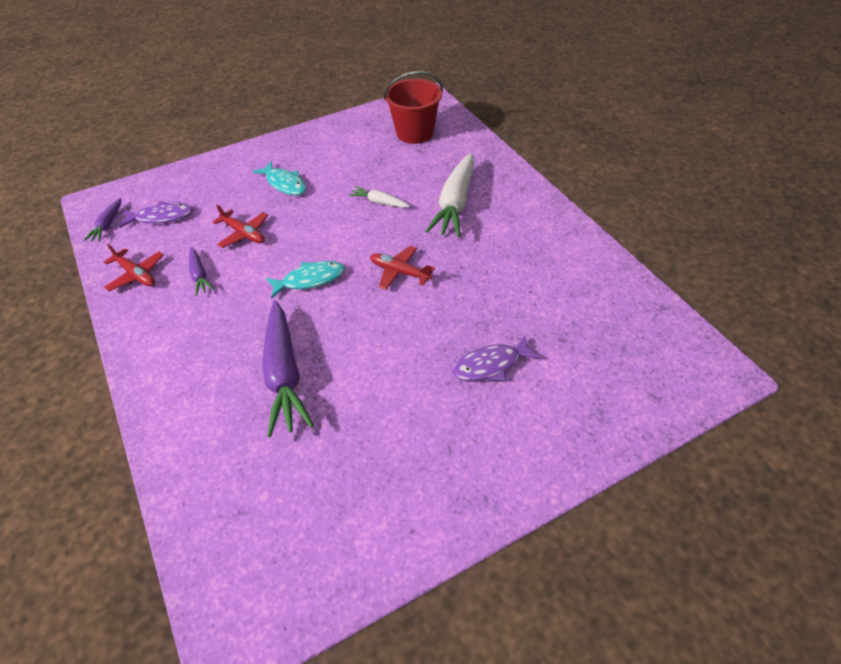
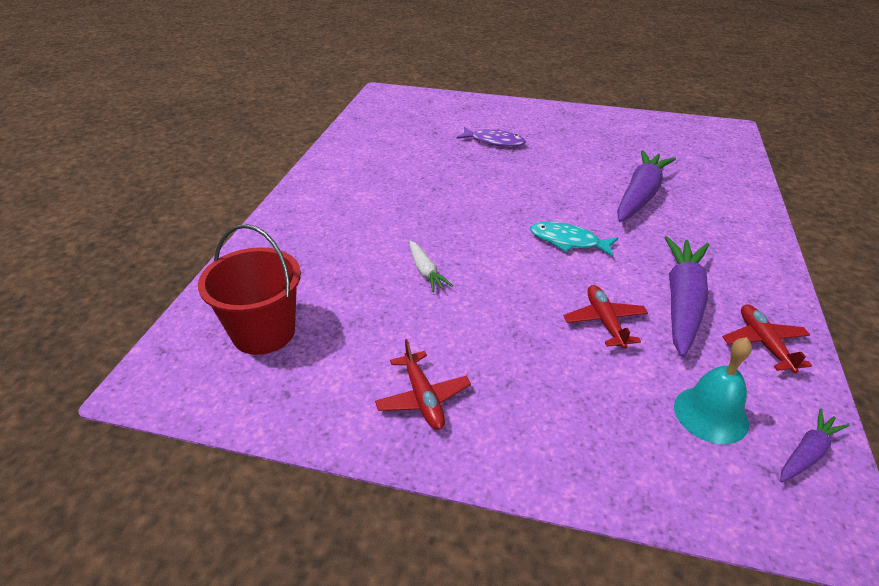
camera: 140 degrees left, 10 degrees down
(161, 217) = (711, 414): purple fish -> turquoise bell
(199, 275) = (682, 302): purple carrot -> purple carrot, size x2.02
(284, 184) = (502, 361): turquoise fish -> none
(399, 272) = (485, 208): red plane -> red plane (423, 398)
(455, 203) = (362, 230): white carrot -> none

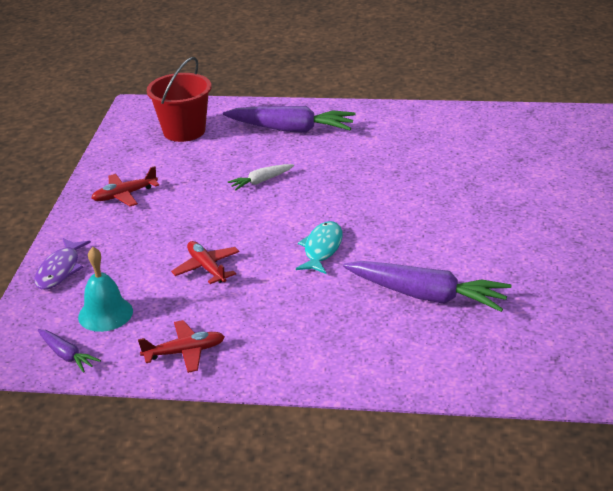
camera: 85 degrees right, 5 degrees down
(494, 142) = (515, 196): purple fish -> purple fish (60, 270)
(604, 321) = (207, 268): red plane -> red plane turned 105 degrees counterclockwise
(682, 302) = (237, 311): purple carrot -> purple carrot (291, 129)

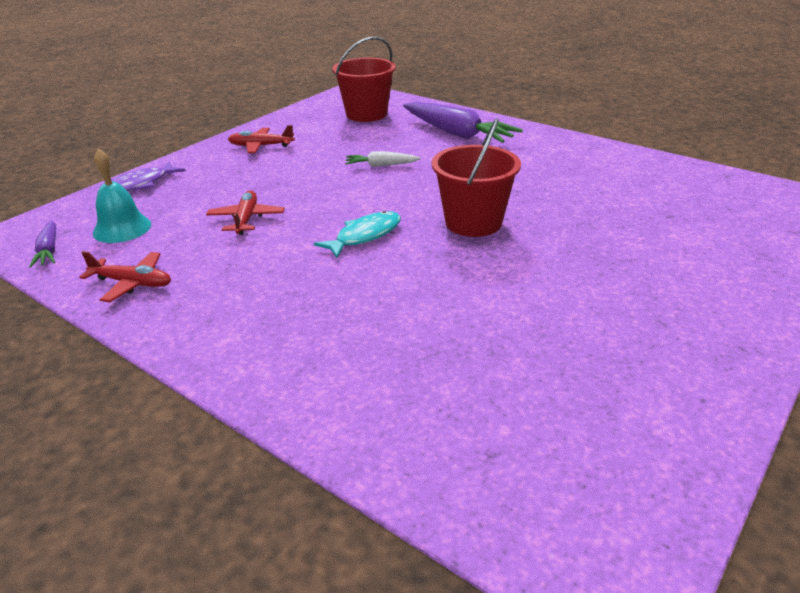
camera: 30 degrees right, 0 degrees up
(391, 210) = (473, 222): none -> red bucket
(426, 296) = (415, 317): purple carrot -> none

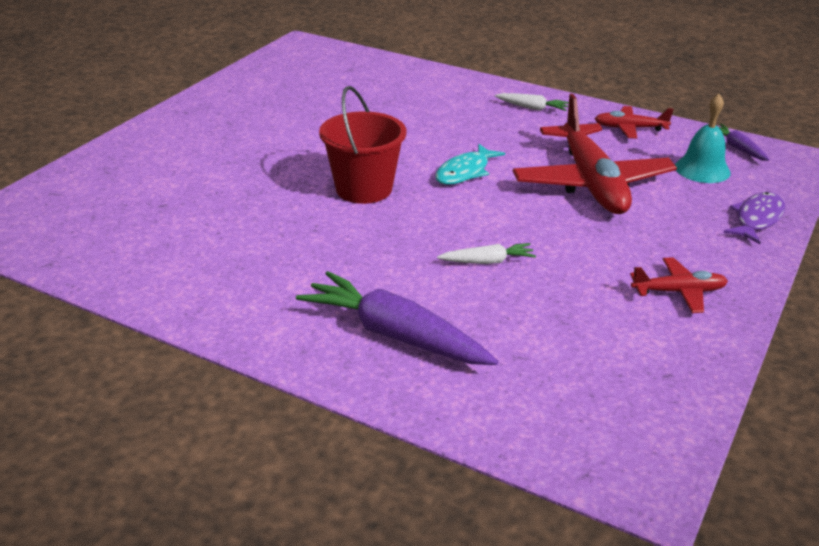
camera: 170 degrees right, 0 degrees up
(224, 326) = (532, 108): none -> white carrot
(246, 219) = (591, 183): red plane -> red plane, size x2.10
(366, 114) = (567, 387): red bucket -> none

